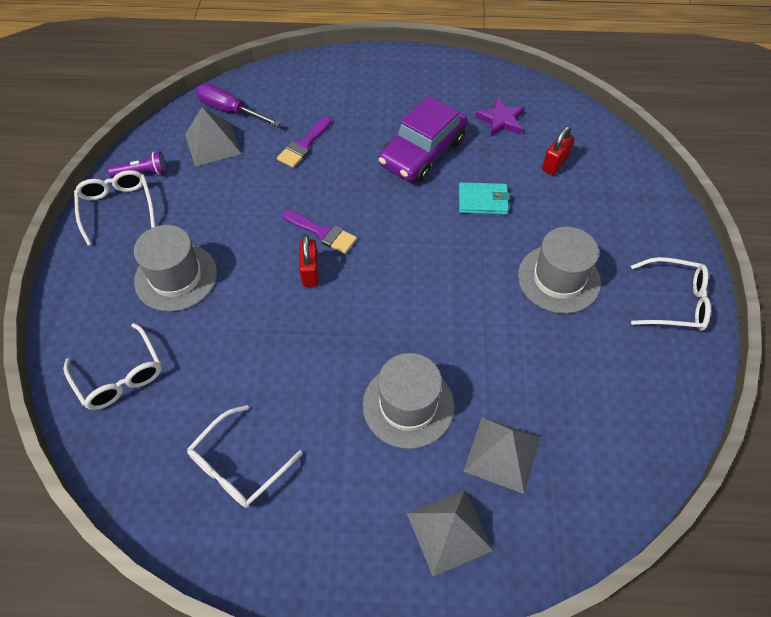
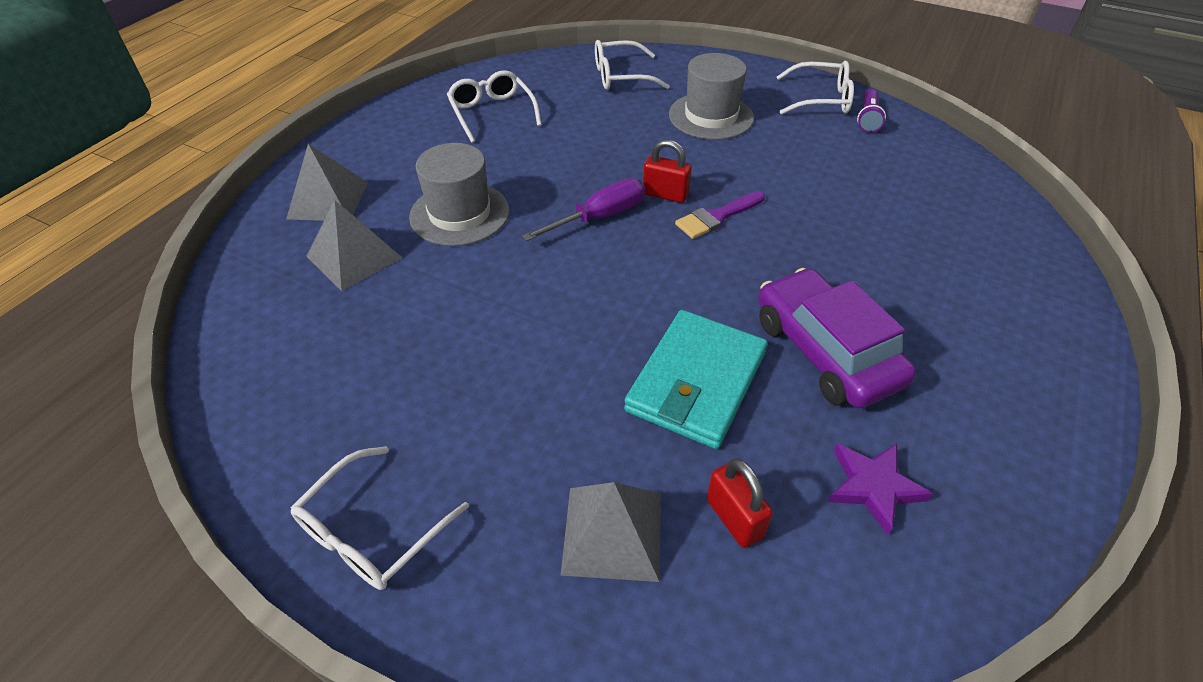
camera: 115 degrees right, 10 degrees down
(212, 144) = (903, 170): grey pyramid -> grey pyramid (612, 532)
(230, 110) = (966, 195): purple screwdriver -> purple screwdriver (599, 217)
(304, 145) = (878, 239): purple brush -> none
(483, 200) = (696, 382): turquoise wallet -> turquoise wallet, size x1.74
(558, 279) = (511, 405): grey hat -> none

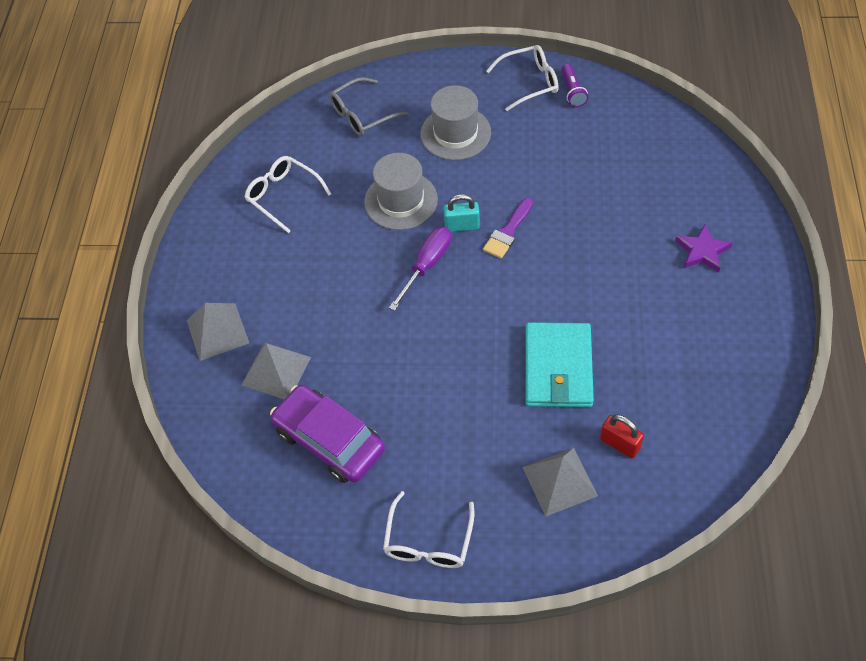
camera: 20 degrees left, 10 degrees up
(459, 214) = (325, 303): grey hat -> grey hat (401, 201)
(621, 76) = (362, 115): white glasses -> grey glasses
(665, 194) = (462, 226): red padlock -> turquoise padlock
(825, 351) = (624, 313): purple car -> purple car (329, 440)
(873, 487) = (685, 392): purple star -> purple star (702, 251)

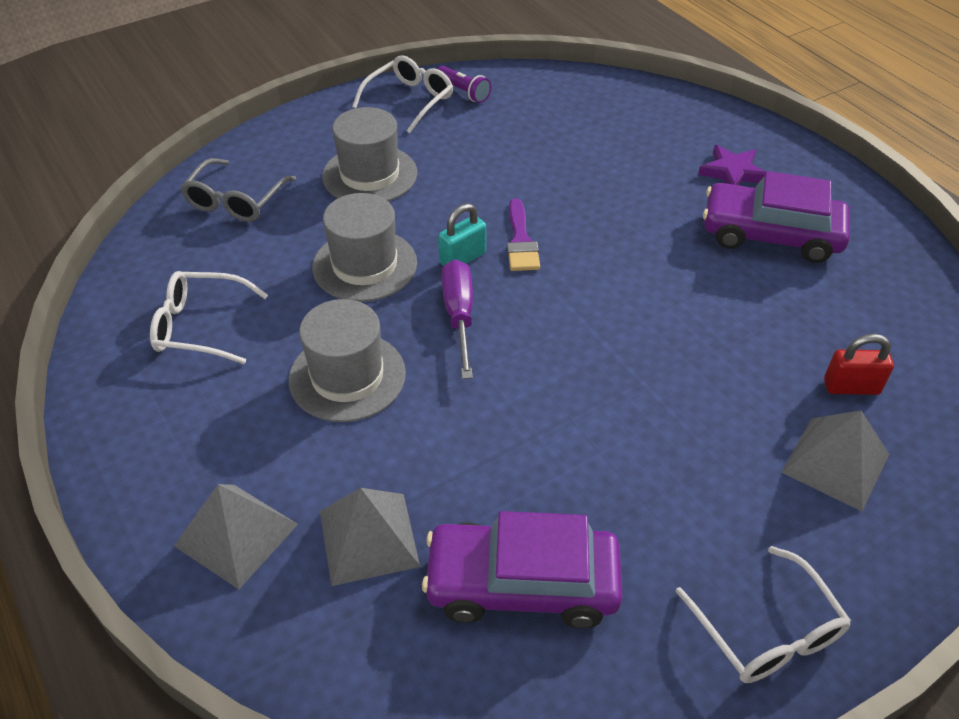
camera: 40 degrees left, 10 degrees down
(335, 271) = (347, 376): none -> grey hat
(558, 368) = (710, 346): turquoise wallet -> none
(679, 313) = (770, 235): none -> purple car

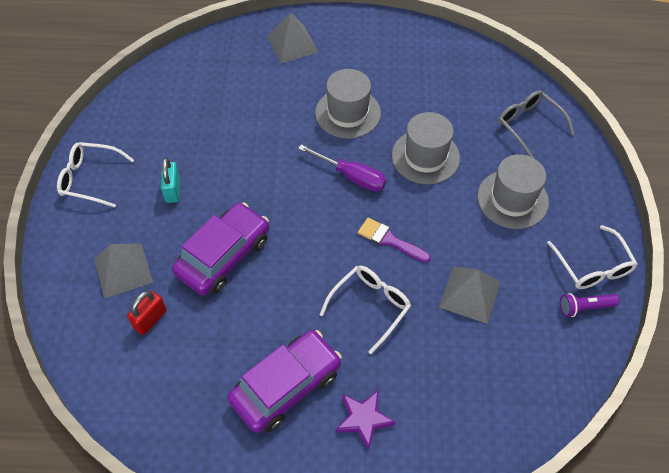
camera: 125 degrees right, 10 degrees up
(200, 326) = (428, 75): white glasses -> white glasses (370, 306)
(368, 538) = (253, 81): grey pyramid -> grey pyramid (470, 294)
(462, 258) = (397, 203): turquoise padlock -> turquoise padlock (173, 190)
(522, 584) = (187, 115): purple car -> purple car (223, 256)

